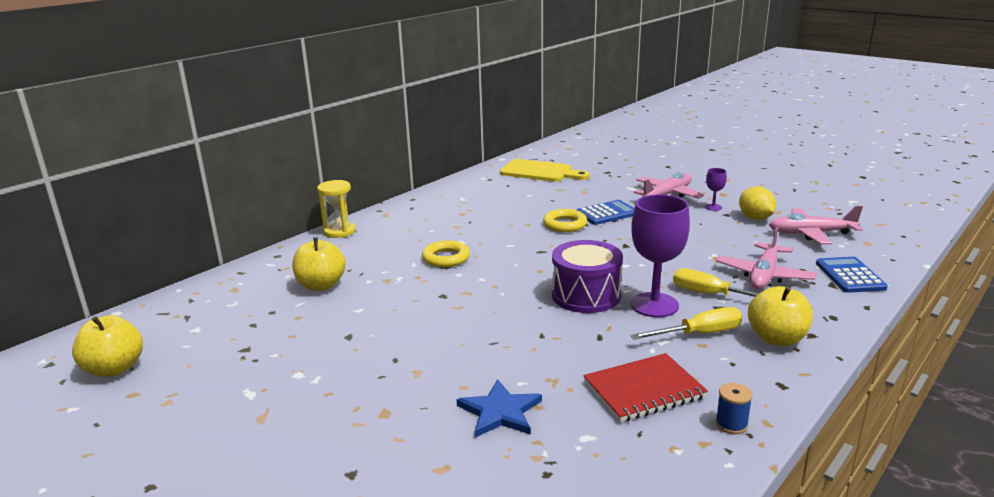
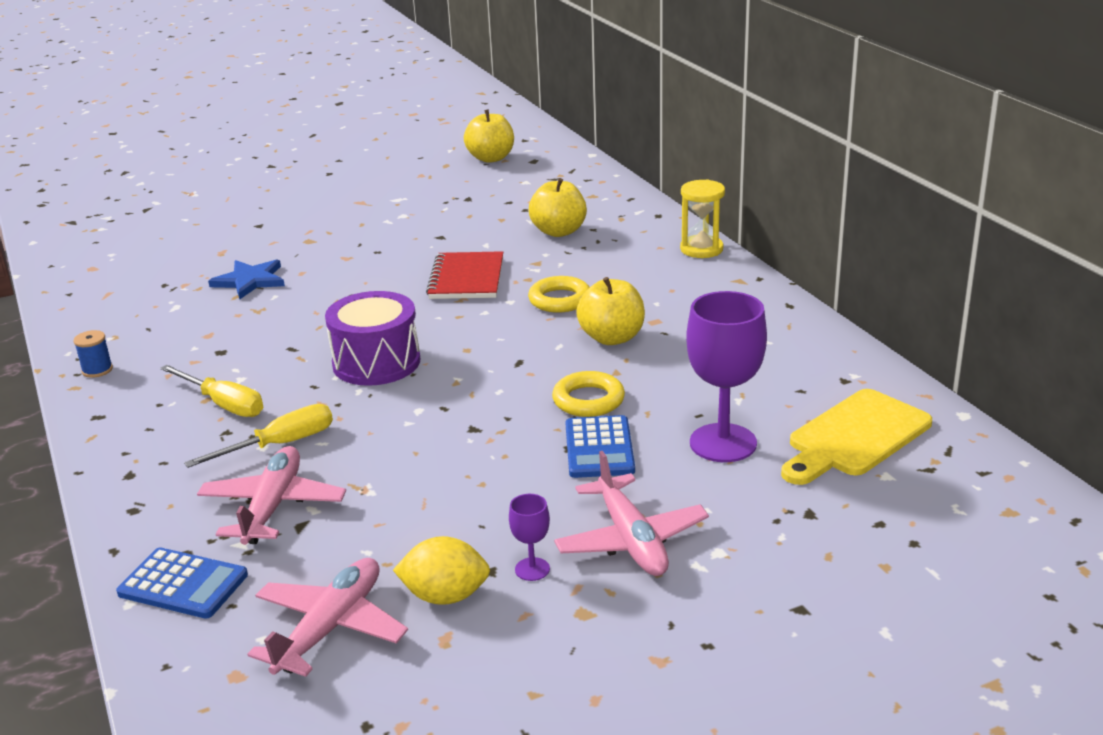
camera: 115 degrees right, 5 degrees up
(644, 390) = (189, 346): red notebook -> red notebook (466, 279)
(654, 305) = (307, 398): purple goblet -> purple goblet (723, 443)
(699, 334) = (223, 404): yellow screwdriver -> yellow screwdriver turned 60 degrees counterclockwise
(764, 275) = (273, 506): pink plane -> pink plane turned 45 degrees clockwise
(776, 339) = (154, 448): yellow apple -> yellow apple (612, 338)

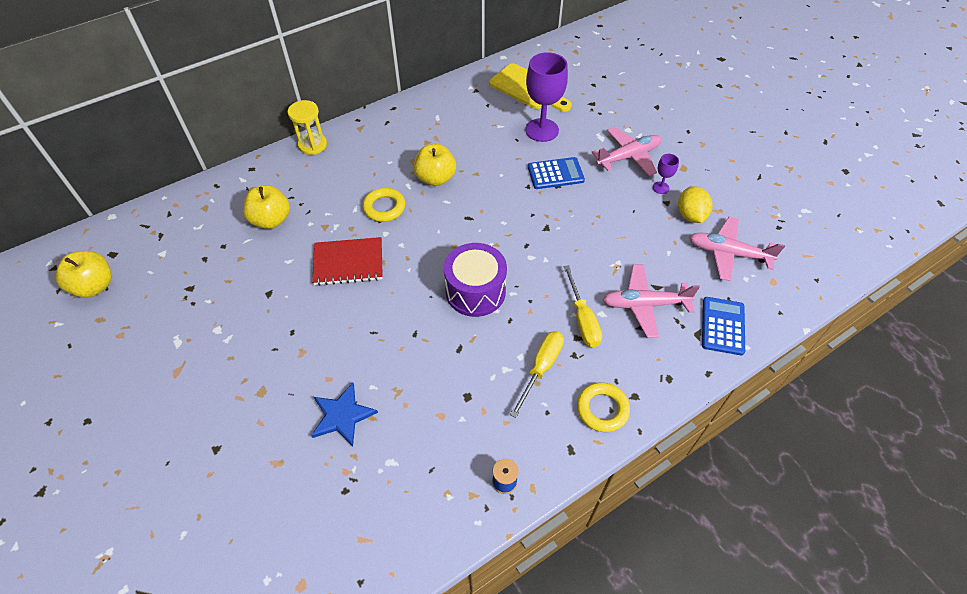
camera: 100 degrees left, 25 degrees up
(280, 444) = (582, 319): yellow screwdriver -> yellow screwdriver turned 150 degrees counterclockwise
(588, 400) = (508, 182): yellow ring -> yellow ring (602, 409)

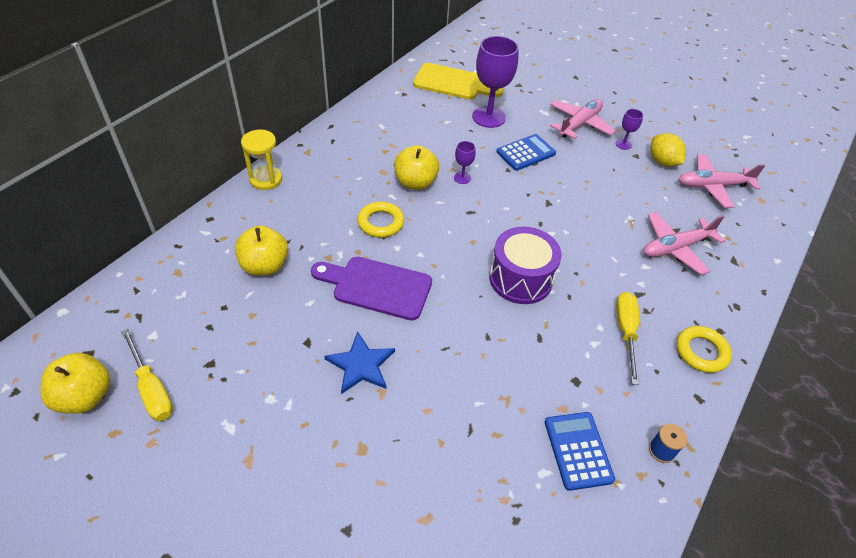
camera: 25 degrees left, 5 degrees down
(342, 415) = (465, 443): blue star -> blue star (361, 365)
(348, 263) = (377, 287): red notebook -> purple cutting board
(480, 184) = (462, 178): none -> purple goblet
(582, 319) = (632, 276): yellow screwdriver -> yellow screwdriver (152, 389)
(722, 326) = (748, 248): blue calculator -> blue calculator (578, 450)

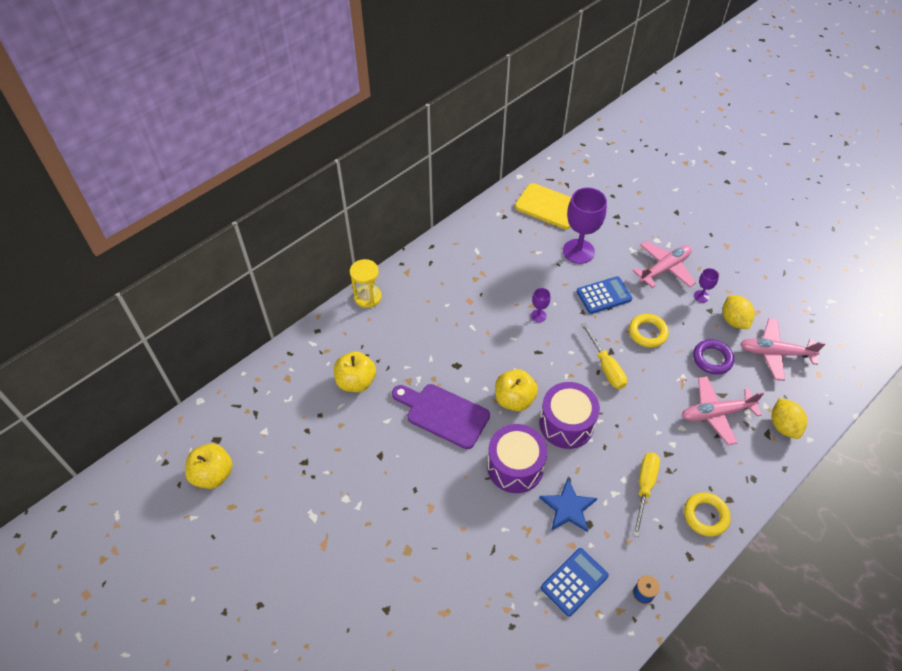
camera: 15 degrees right, 5 degrees up
(152, 389) = (260, 476): yellow screwdriver -> yellow screwdriver (606, 366)
(361, 365) = (418, 482): blue star -> blue star (568, 508)
(381, 223) = (457, 353): yellow ring -> yellow ring (647, 333)
(415, 183) = (495, 316): yellow apple -> yellow apple (514, 399)
(474, 331) = (515, 466): none -> purple drum
(578, 450) = (574, 581): blue calculator -> blue calculator turned 45 degrees clockwise
(653, 198) = (712, 359): none -> purple ring
(747, 251) = (783, 426): none -> yellow lemon

